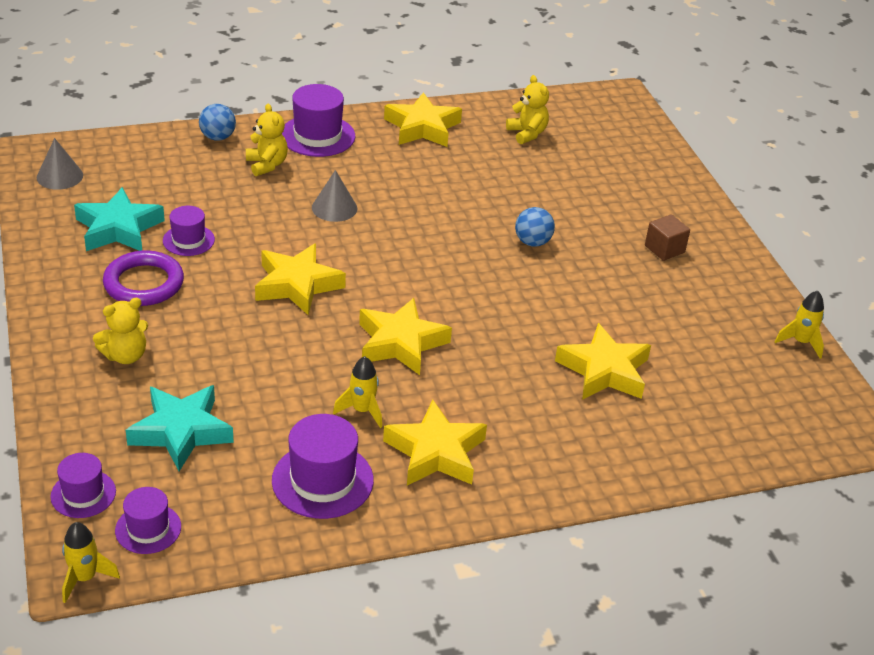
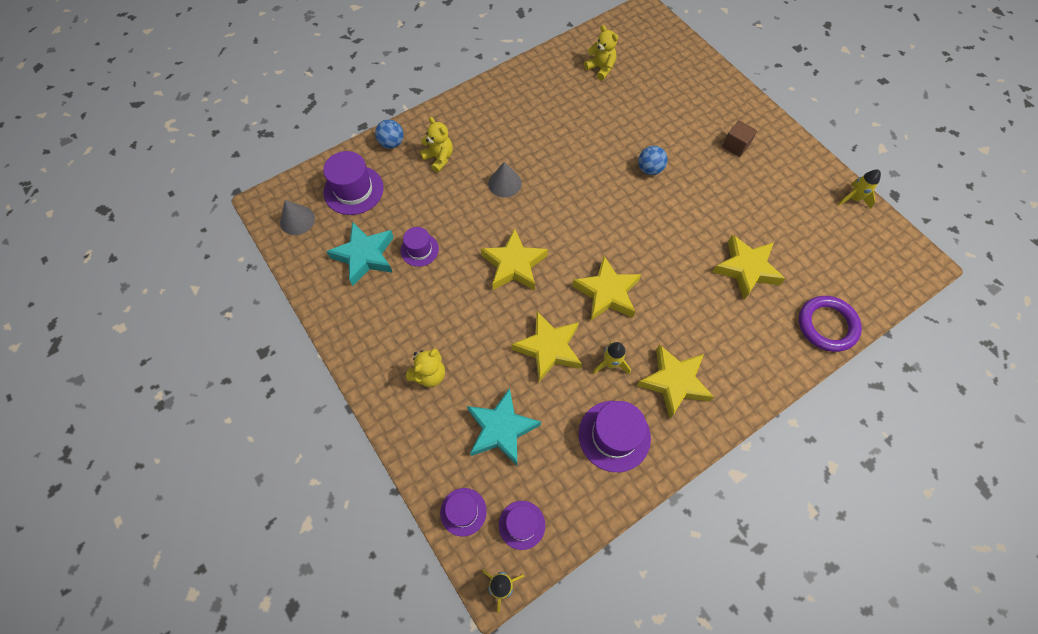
camera: 15 degrees left, 25 degrees up
(144, 283) = (408, 302): purple ring -> purple ring (827, 325)
(317, 136) = (460, 118): purple hat -> purple hat (353, 190)
(422, 127) = (528, 86): yellow star -> yellow star (549, 348)

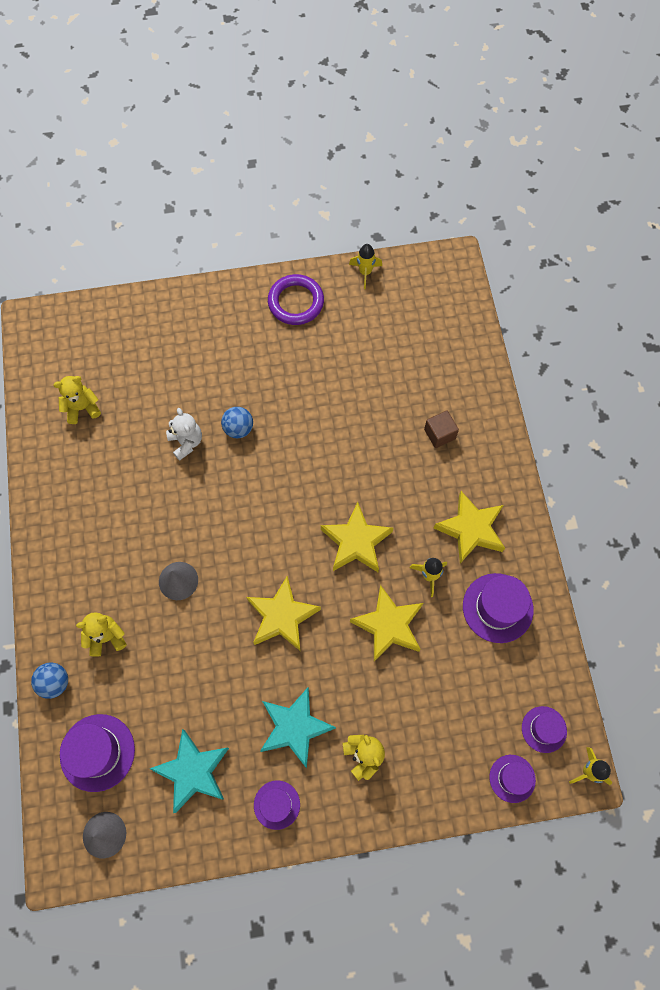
camera: 65 degrees left, 5 degrees up
(419, 250) = (215, 707): purple hat -> purple hat (277, 804)
(501, 429) = (449, 708): turquoise star -> turquoise star (295, 727)
(616, 141) = (186, 442): none -> white teddy bear
(735, 145) = (254, 335): brown cube -> brown cube (439, 434)
(746, 269) = (391, 405): yellow star -> none
(827, 325) = (475, 372): purple ring -> purple ring (296, 302)

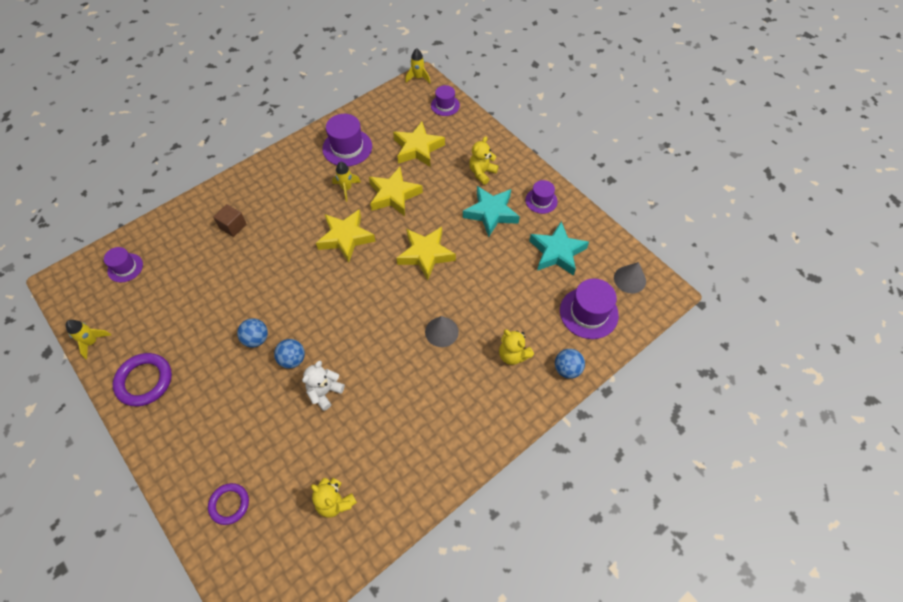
camera: 120 degrees left, 10 degrees down
(137, 331) = (229, 504): none -> purple ring
(281, 406) = (256, 339): none -> blue ball
(471, 529) = (300, 180): yellow star -> yellow star (418, 148)
(544, 729) = (408, 102): purple hat -> purple hat (125, 267)

